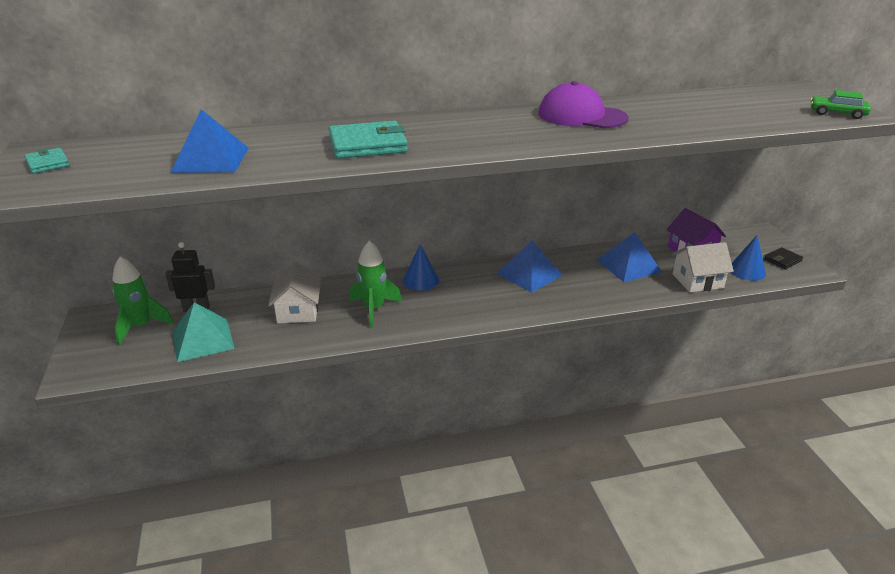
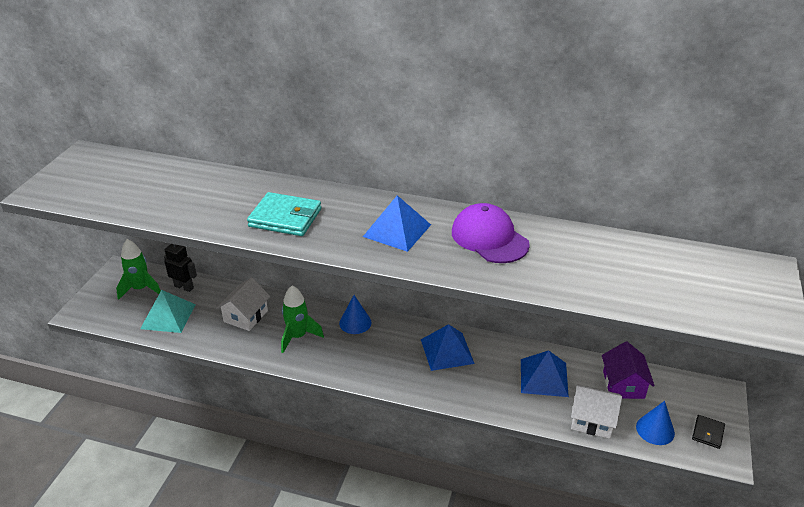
camera: 30 degrees right, 5 degrees up
(47, 163) = (80, 170): turquoise wallet -> none
(211, 160) = (171, 199): blue pyramid -> blue pyramid (397, 230)
(782, 260) = (708, 433): black wallet -> black wallet turned 60 degrees counterclockwise
(837, 113) = (750, 318): green car -> none

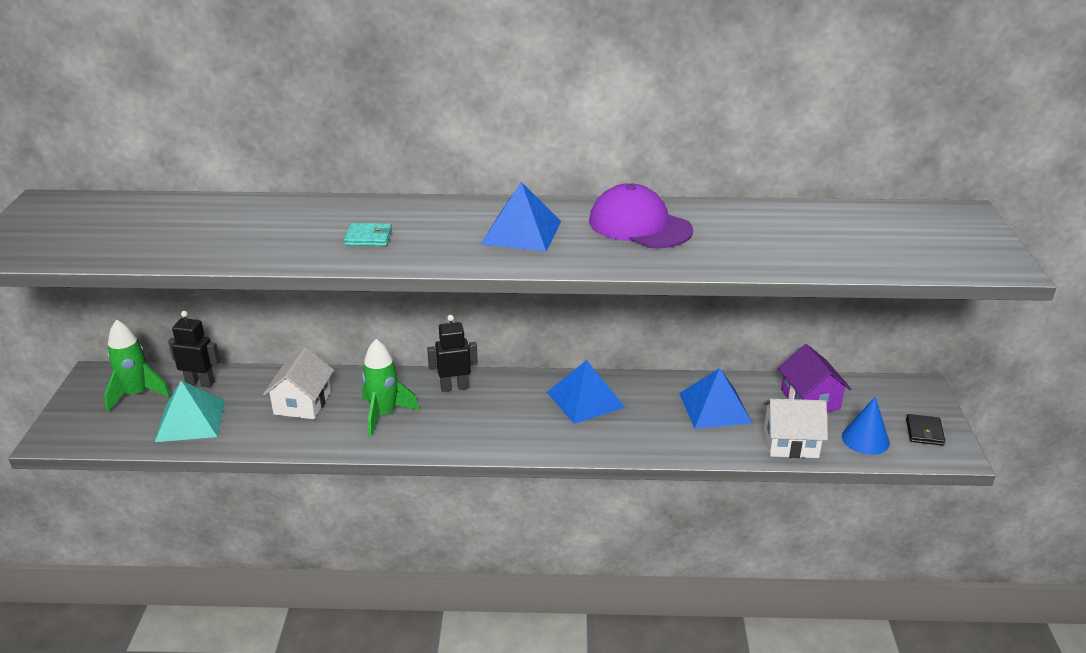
camera: 15 degrees left, 5 degrees down
(285, 218) = (368, 237): turquoise wallet -> turquoise wallet, size x0.53
(355, 322) = (454, 387): blue cone -> black robot

